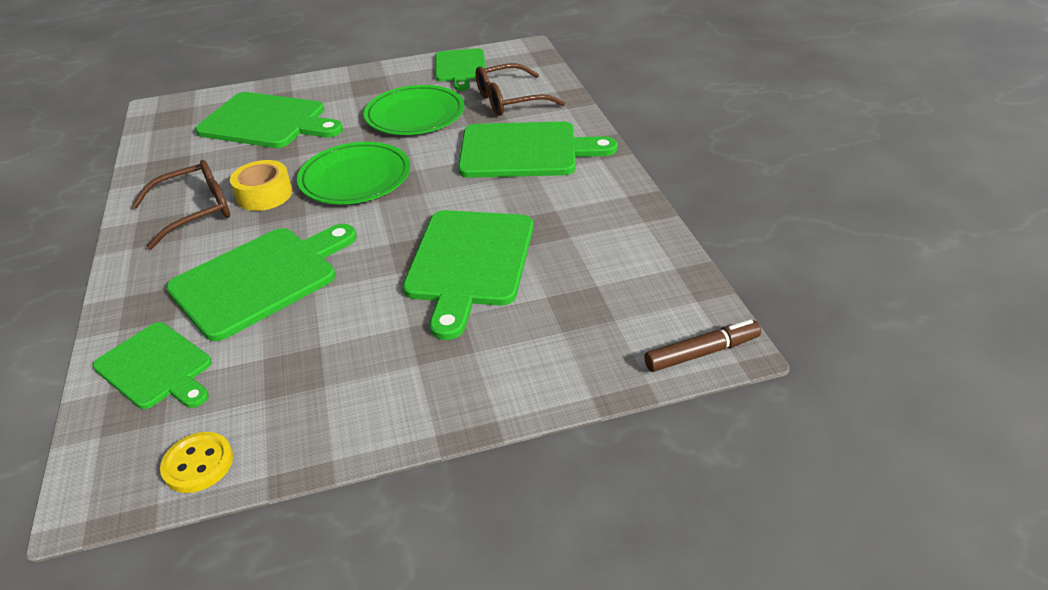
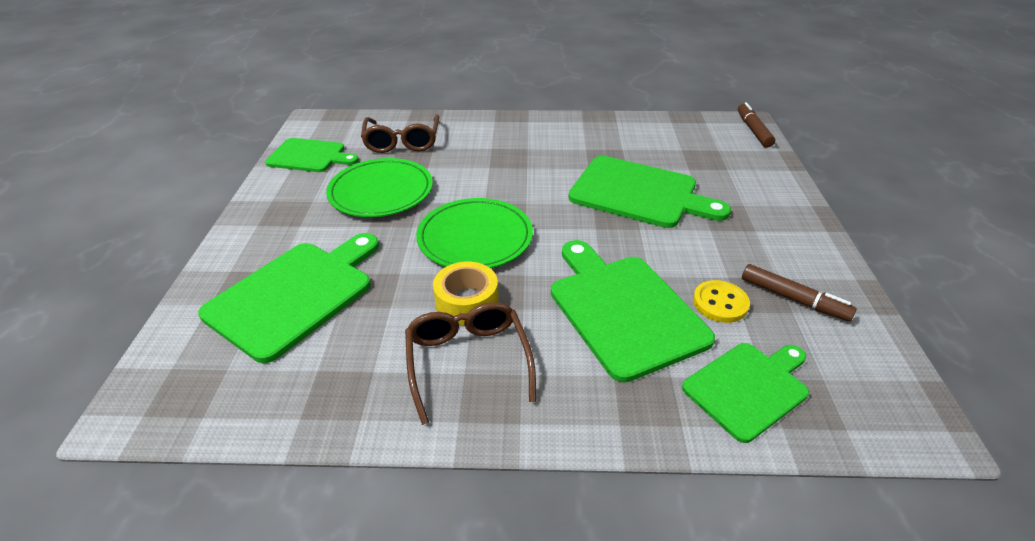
camera: 75 degrees left, 0 degrees up
(198, 464) = (871, 354): yellow button -> yellow button (720, 303)
(287, 399) = (793, 299): none -> brown marker
(525, 151) = (493, 148): green cutting board -> none

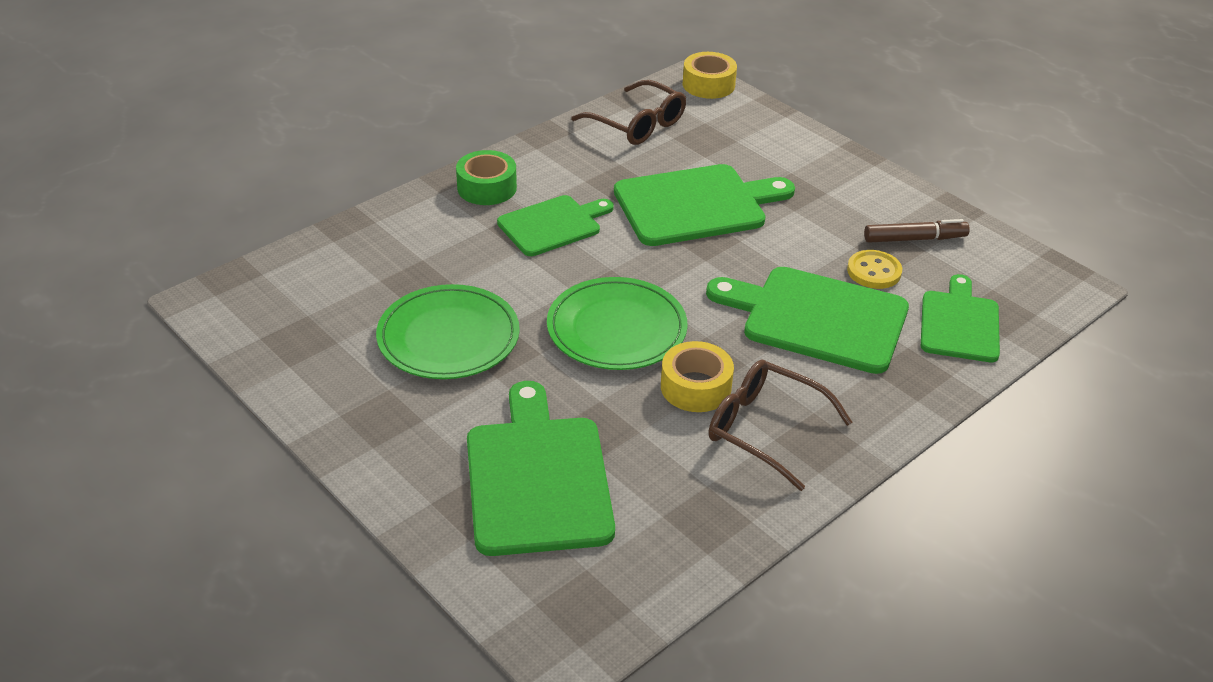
camera: 45 degrees left, 0 degrees up
(309, 156) = (289, 344): green cutting board -> green cutting board (553, 225)
(402, 142) = (374, 270): brown glasses -> brown glasses (637, 124)
(523, 129) = (487, 188): none -> green tape
(753, 130) = (708, 84): brown marker -> yellow tape

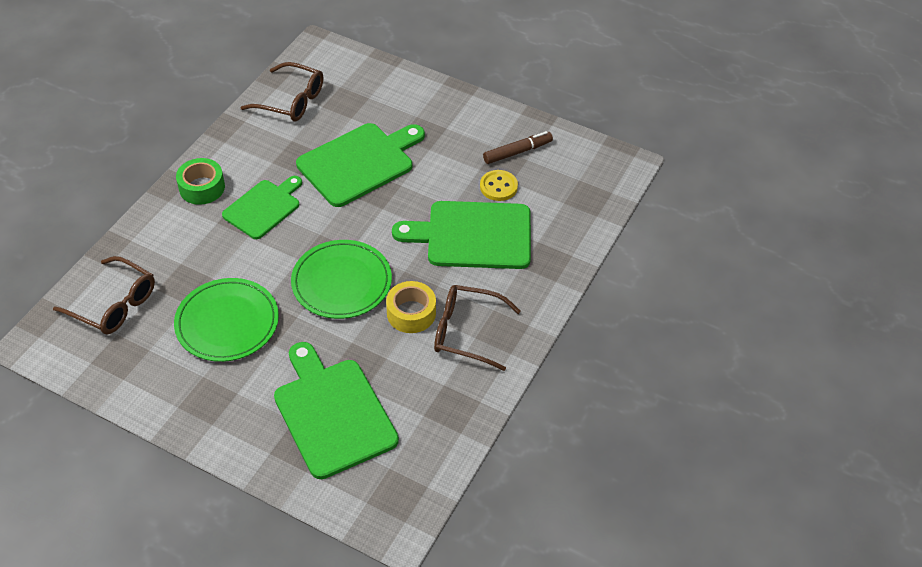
camera: 20 degrees left, 10 degrees up
(321, 283) = (114, 304): none -> brown glasses
(708, 84) = (330, 50): yellow tape -> none
(959, 323) = (565, 213): green cutting board -> none

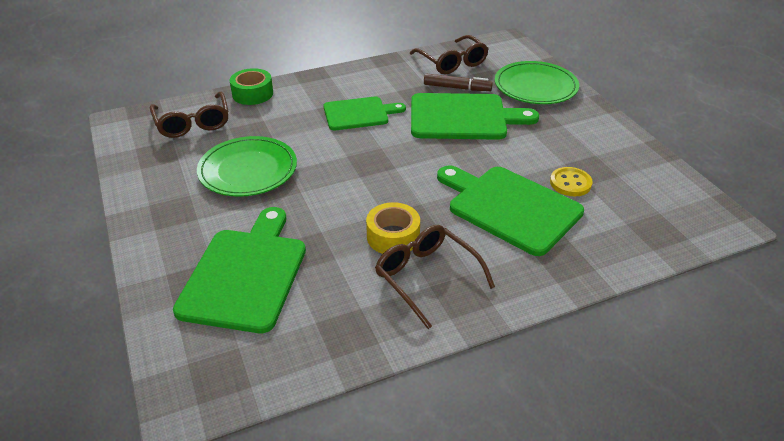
camera: 40 degrees right, 10 degrees down
(202, 187) = (331, 85): green tape -> green tape (252, 94)
(341, 282) = (361, 186): green plate -> green plate (535, 86)
(517, 152) = (614, 166): brown marker -> brown marker (457, 88)

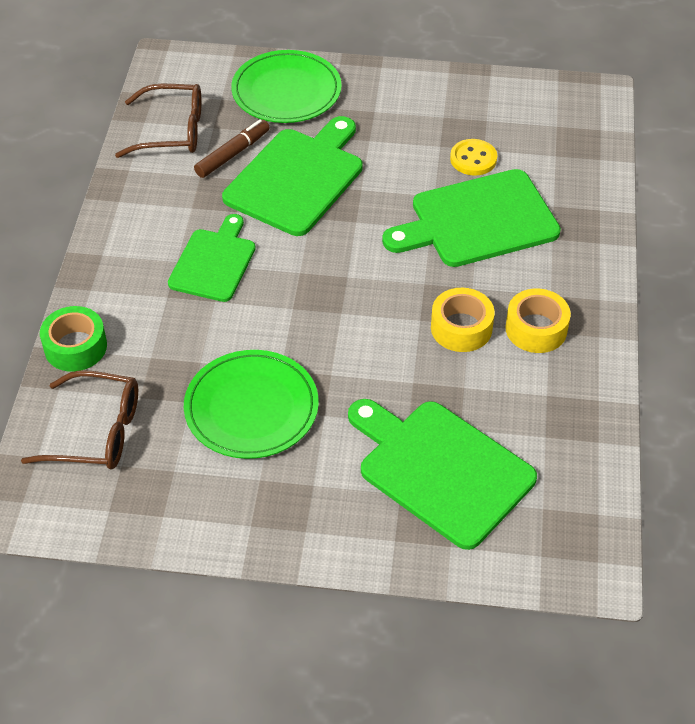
camera: 60 degrees left, 10 degrees up
(426, 277) = (536, 329): brown glasses -> yellow tape

